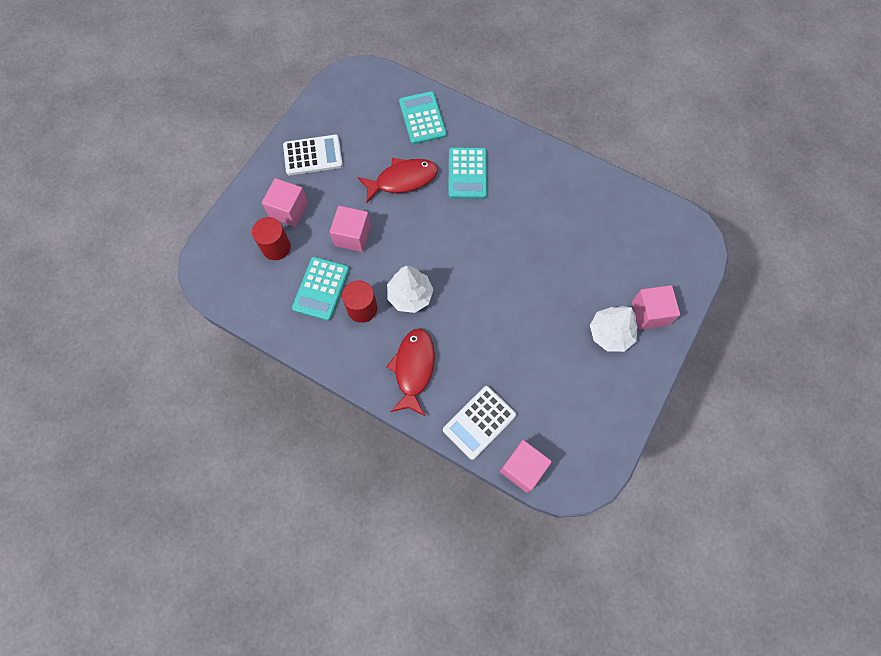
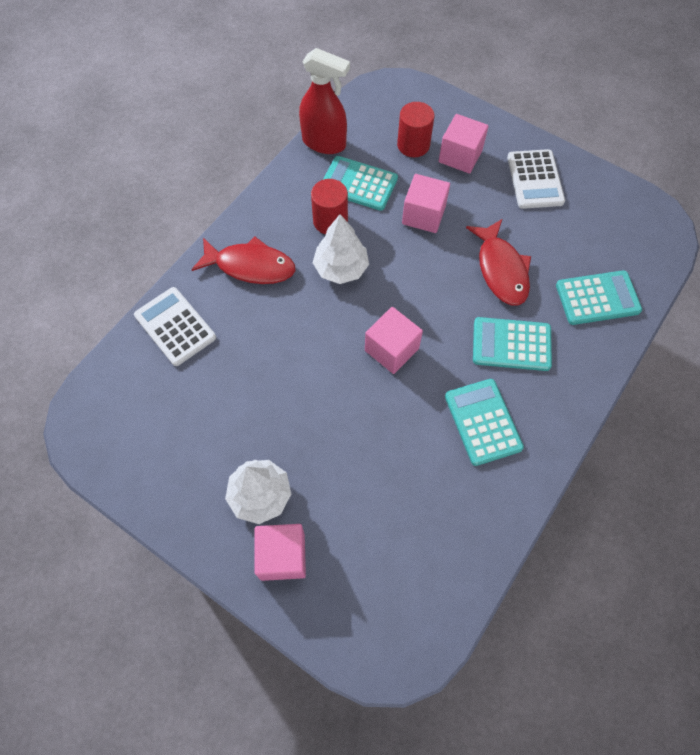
camera: 95 degrees right, 5 degrees down
(274, 322) = (324, 143): none -> red spray bottle
(523, 468) = (112, 366): pink cube -> pink cube (391, 349)
(531, 191) = (483, 422): none -> turquoise calculator

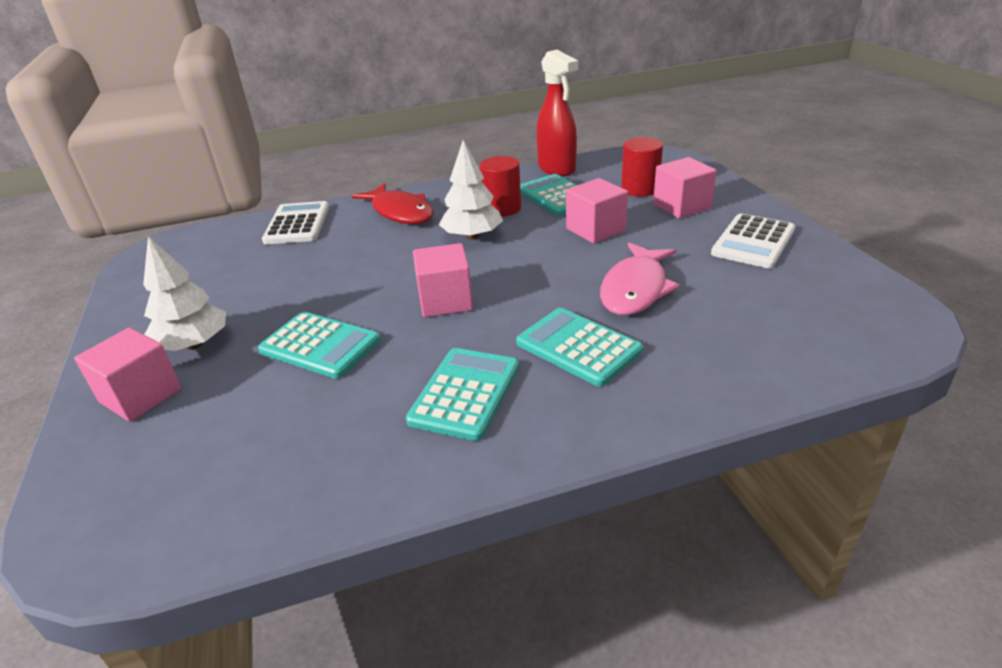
camera: 40 degrees right, 30 degrees down
(501, 270) = (635, 289): red fish -> pink fish
(597, 298) = (738, 352): turquoise calculator -> turquoise calculator (320, 346)

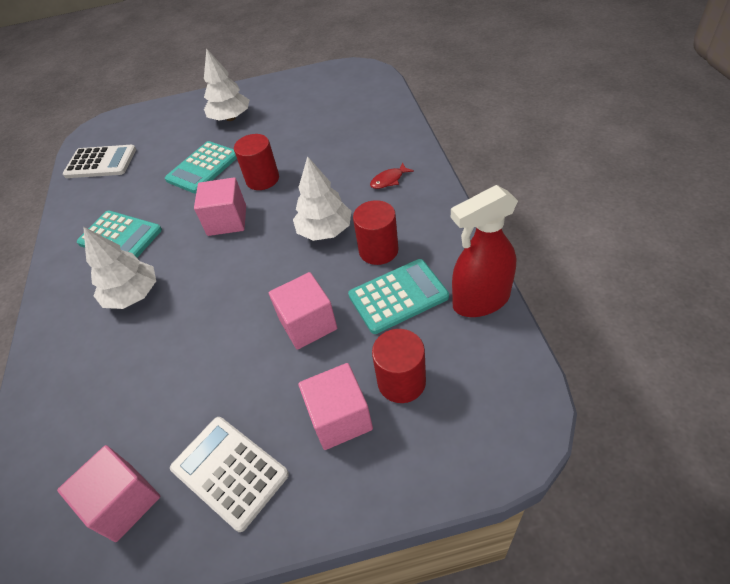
camera: 100 degrees right, 15 degrees up
(141, 395) = (192, 113): pink cube -> pink cube (124, 502)
(297, 224) = (382, 125): white calculator -> white calculator (101, 163)
(369, 288) = (262, 179): none -> red cylinder
(400, 212) = (389, 180): red fish -> red fish, size x0.47
(578, 347) = (133, 295): turquoise calculator -> white tree
(635, 289) = (188, 341): pink fish -> none

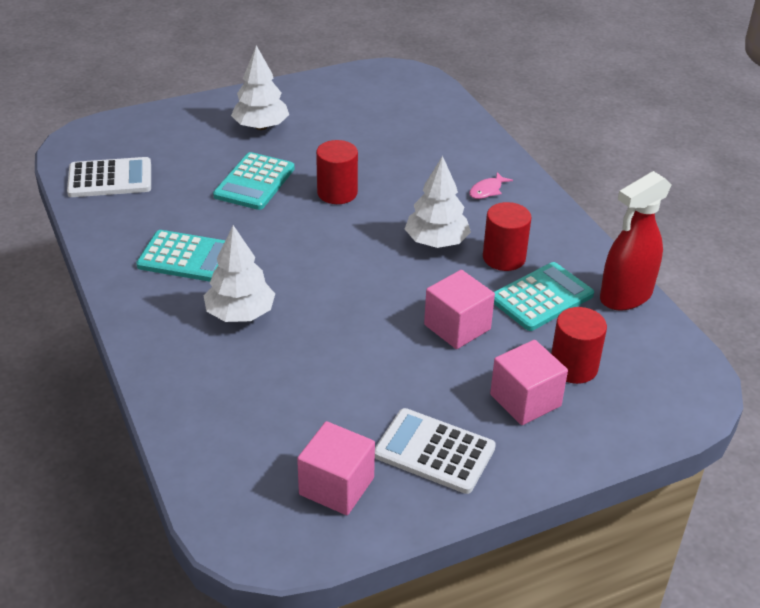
camera: 20 degrees left, 10 degrees down
(227, 220) = (315, 236): pink cube -> none
(389, 180) = (487, 190): red fish -> pink fish

